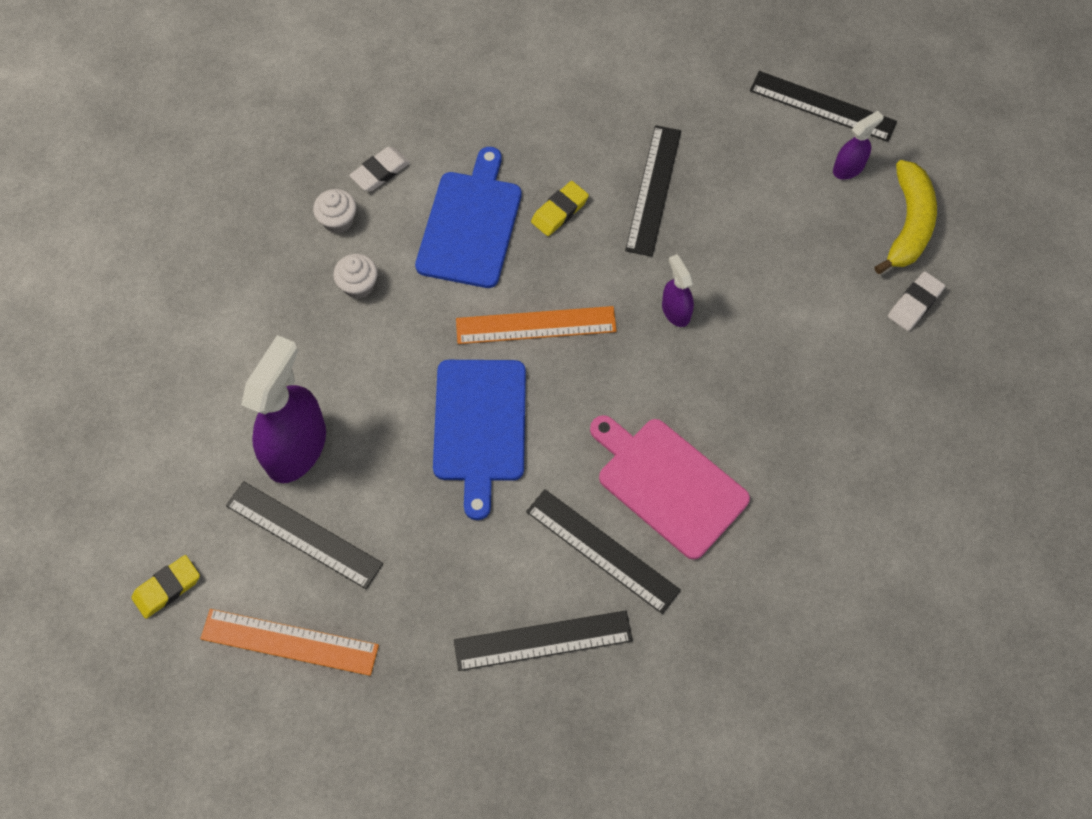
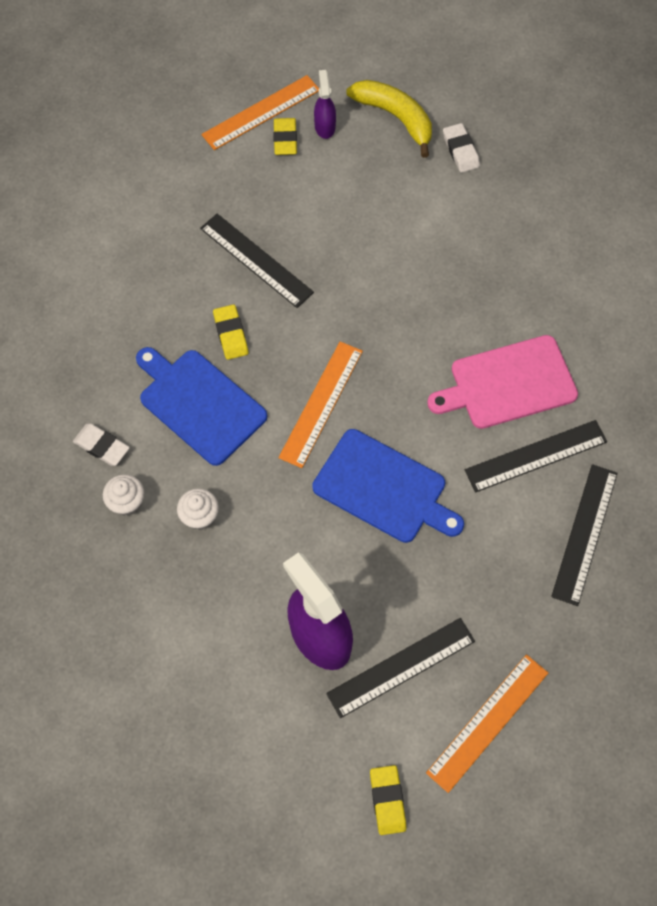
camera: 60 degrees left, 0 degrees up
(380, 172) = (102, 446): white eraser -> white eraser turned 45 degrees counterclockwise
(675, 311) = (370, 302): purple spray bottle -> none
(807, 142) = (285, 139): none -> yellow eraser
(822, 106) = (261, 112): black ruler -> orange ruler

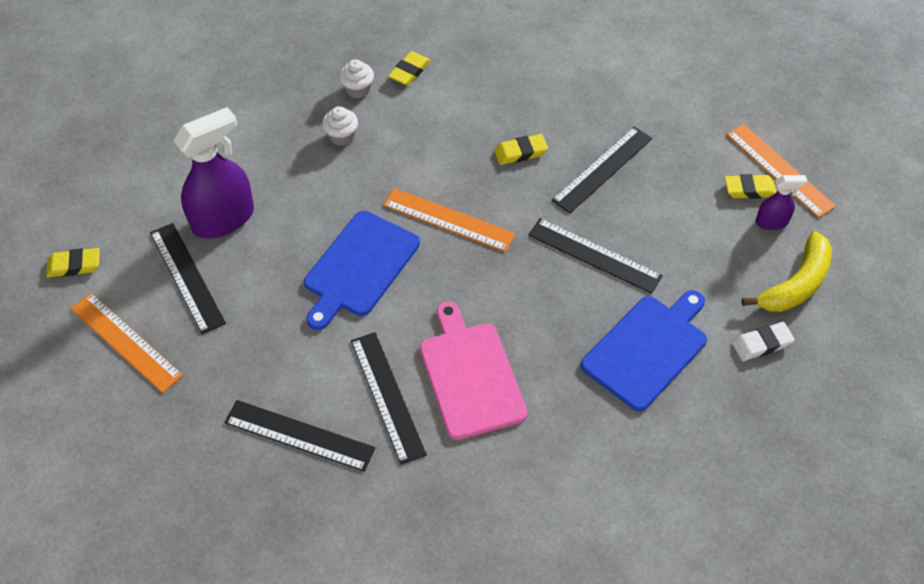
camera: 90 degrees right, 10 degrees down
(102, 446) = (409, 71): white eraser -> yellow eraser
(199, 404) = (449, 132): blue cutting board -> blue cutting board (647, 349)
(366, 274) = (594, 255): none -> black ruler

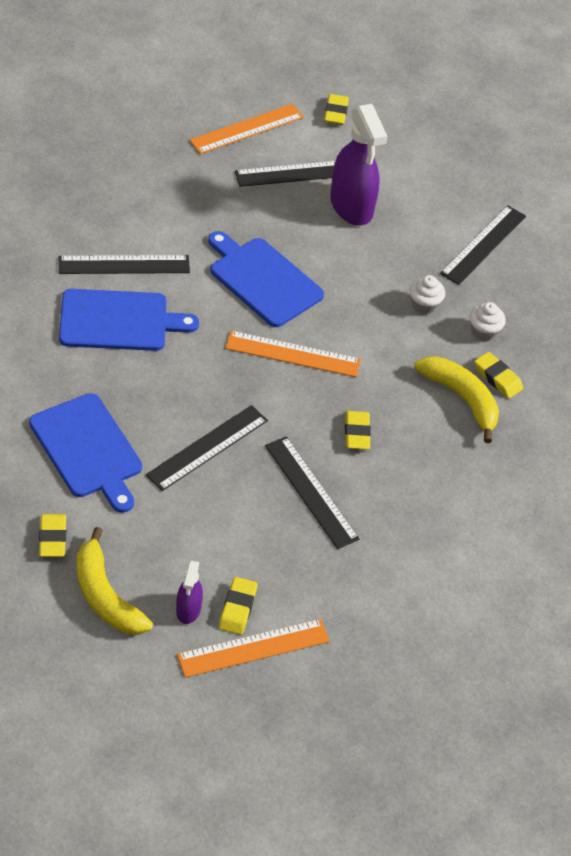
camera: 100 degrees right, 5 degrees down
(299, 435) = (114, 206): black ruler -> black ruler (483, 245)
(445, 90) = (461, 399): none -> yellow banana
(448, 219) = (293, 354): orange ruler -> orange ruler turned 60 degrees clockwise
(470, 375) = (118, 321): pink cutting board -> blue cutting board
(762, 344) = (52, 538): white eraser -> yellow eraser

